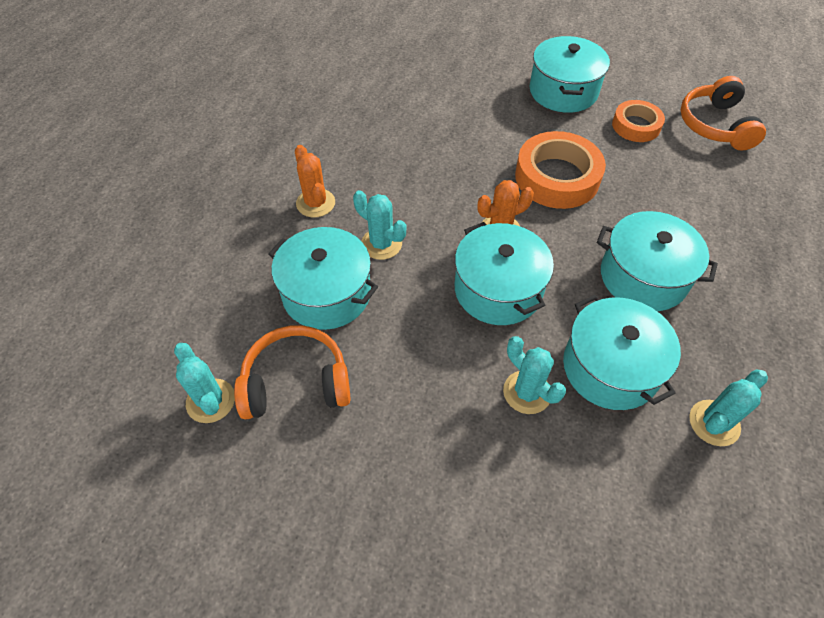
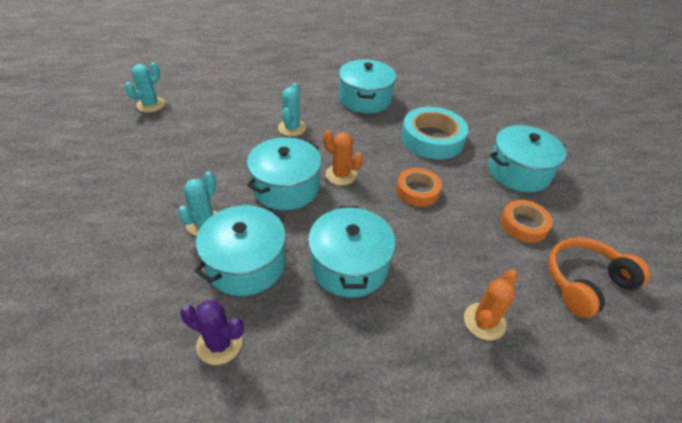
camera: 60 degrees right, 10 degrees down
(296, 383) = (173, 127): orange headphones -> none
(315, 203) = (306, 95): orange cactus -> orange cactus (484, 321)
(327, 293) = (241, 119): turquoise pot -> turquoise pot (365, 99)
(477, 127) = (432, 139): none -> turquoise tape
(557, 177) = (417, 191): orange tape -> orange tape, size x0.61
(714, 423) = (219, 344): turquoise cactus -> purple cactus

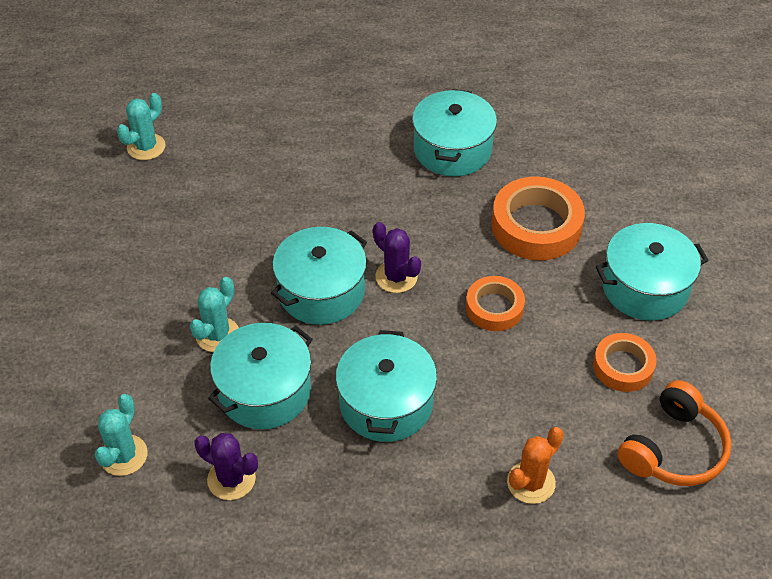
camera: 10 degrees right, 5 degrees up
(292, 128) = (339, 197): turquoise cactus -> turquoise cactus (123, 455)
(341, 175) = (396, 277): orange cactus -> purple cactus
(432, 139) = (536, 226): turquoise tape -> orange tape
(585, 283) = (673, 448): orange headphones -> orange headphones turned 150 degrees clockwise

